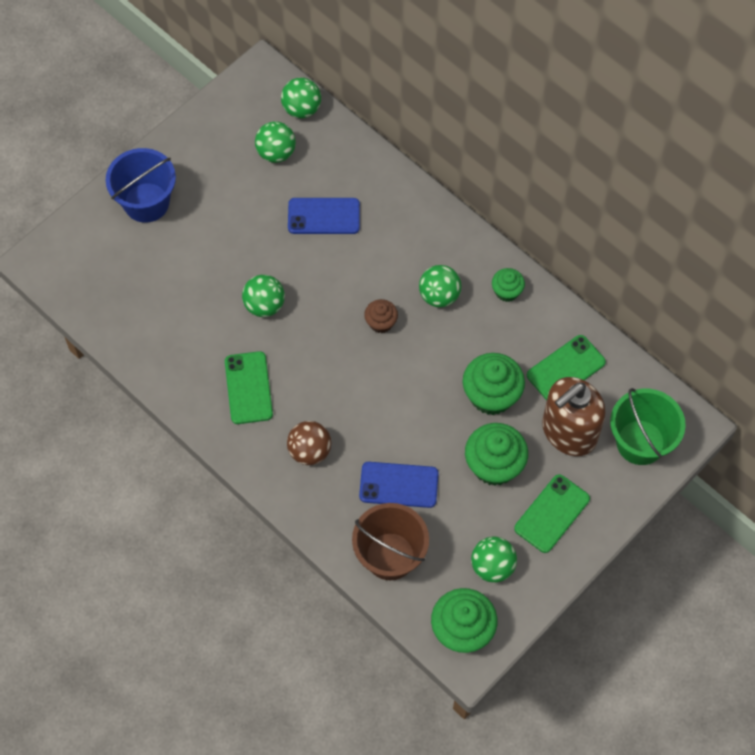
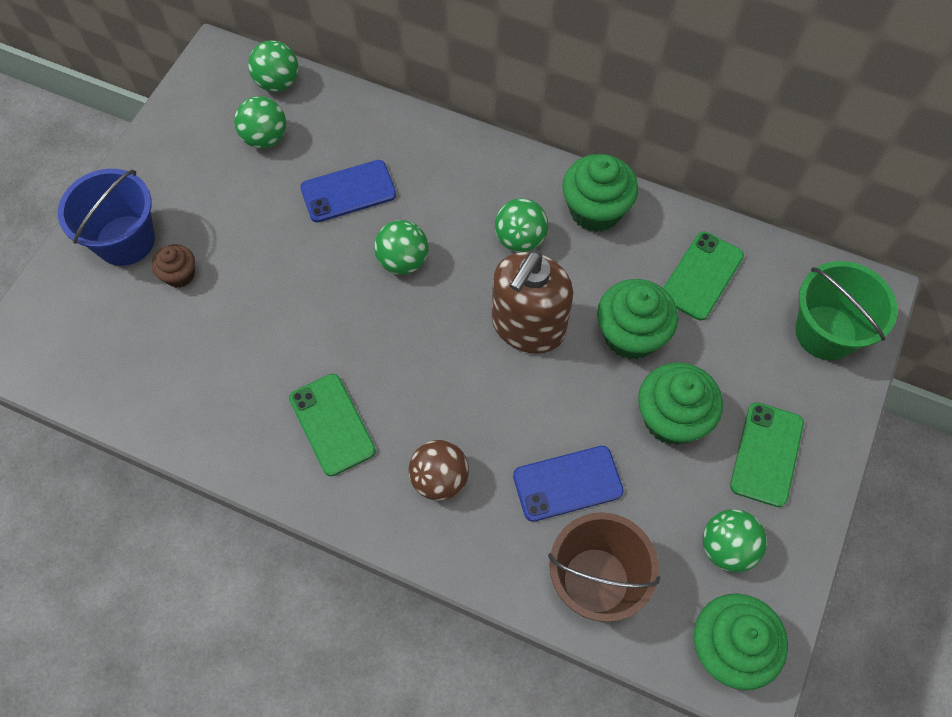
camera: 20 degrees left, 0 degrees up
(264, 305) = (315, 316): green ball -> green ball (403, 261)
(381, 323) = (464, 292): brown cupcake -> brown cupcake (180, 275)
(507, 291) = (595, 210): green cupcake -> green cupcake, size x1.81
(569, 432) = (739, 348): brown soap dispenser -> brown soap dispenser (528, 326)

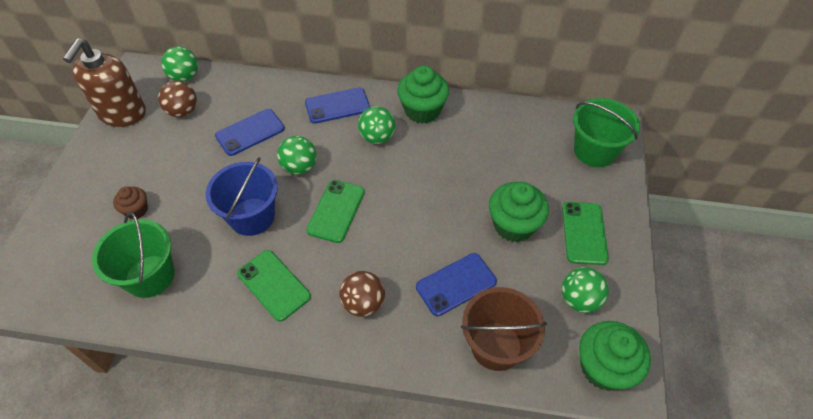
camera: 15 degrees left, 10 degrees down
(125, 240) = (90, 196): blue bucket -> blue bucket (252, 217)
(181, 373) = (150, 276): none -> green bucket
(265, 138) = (183, 111): green ball -> brown ball
(477, 176) = (337, 106): none -> blue phone
(528, 326) = (398, 189): brown soap dispenser -> brown soap dispenser (122, 113)
(631, 335) = (469, 179): green cupcake -> none
(701, 276) = (504, 134): green phone -> green phone (336, 211)

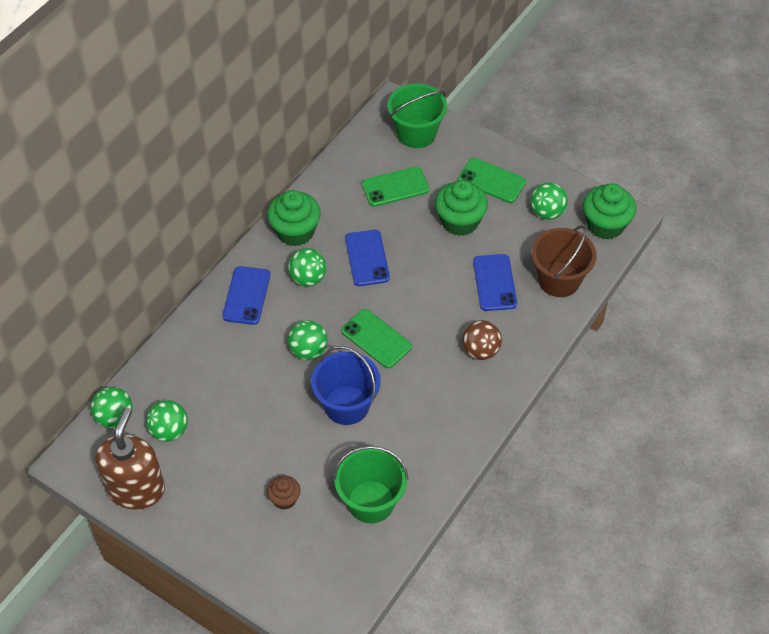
camera: 65 degrees left, 0 degrees up
(122, 113) = (136, 489): brown soap dispenser -> brown soap dispenser turned 120 degrees counterclockwise
(183, 111) = (169, 431): brown ball -> green ball
(250, 132) = (237, 379): blue phone -> blue phone (367, 258)
(274, 285) = (430, 408): green phone -> green phone (395, 187)

